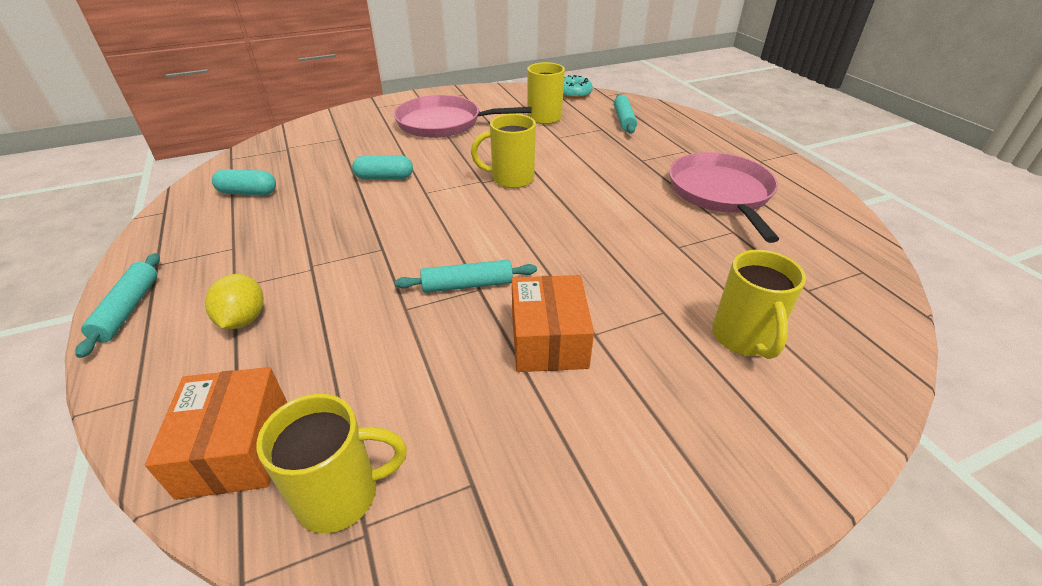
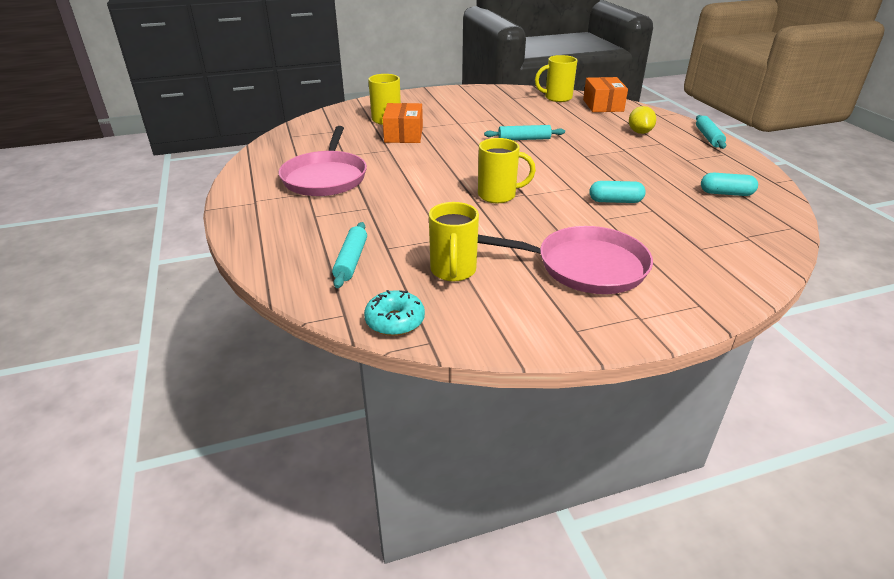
camera: 175 degrees left, 5 degrees down
(548, 339) = (480, 122): orange box -> orange box (403, 135)

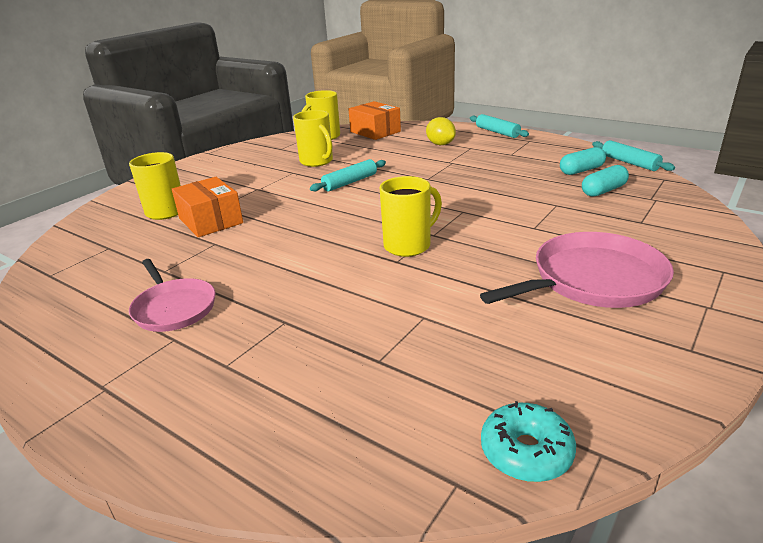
camera: 35 degrees left, 5 degrees down
(325, 177) = (174, 308): pink pan -> pink pan, size x0.64
(351, 261) = (359, 401): turquoise rolling pin -> turquoise rolling pin (629, 163)
(453, 271) = (490, 349): yellow mug -> yellow mug (317, 161)
(615, 201) = (516, 209): turquoise capsule -> turquoise capsule (603, 191)

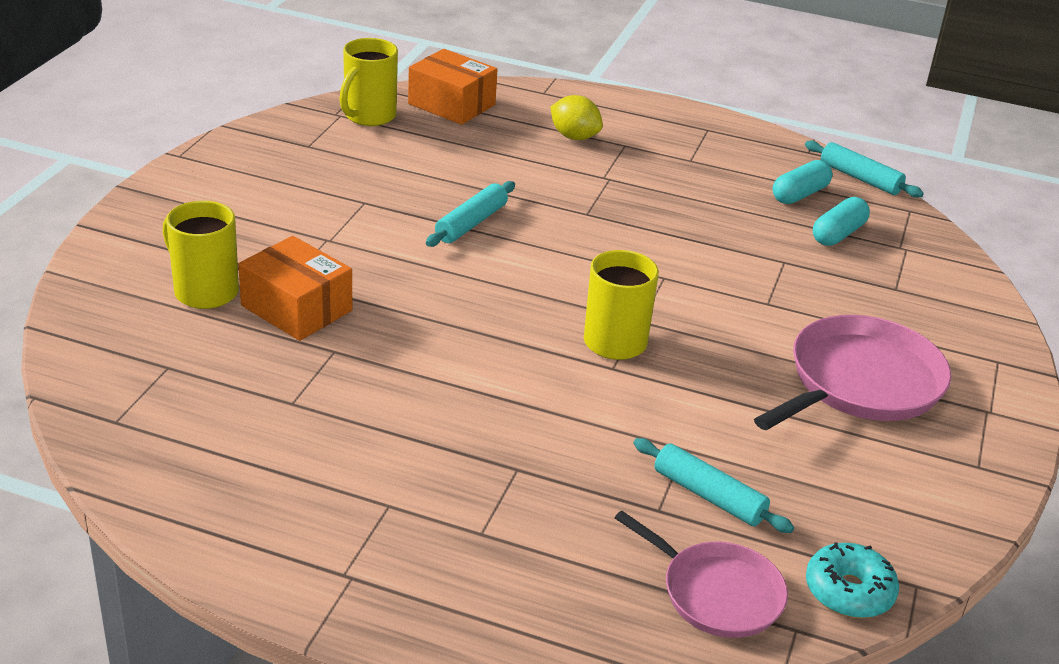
camera: 20 degrees left, 5 degrees up
(174, 308) = (354, 461): pink pan -> pink pan (716, 593)
(317, 161) = (391, 177): yellow mug -> none
(497, 132) = (652, 109): turquoise rolling pin -> turquoise rolling pin (708, 496)

